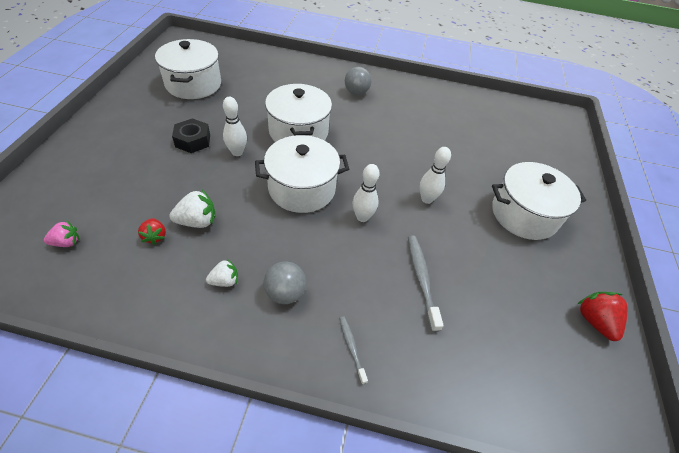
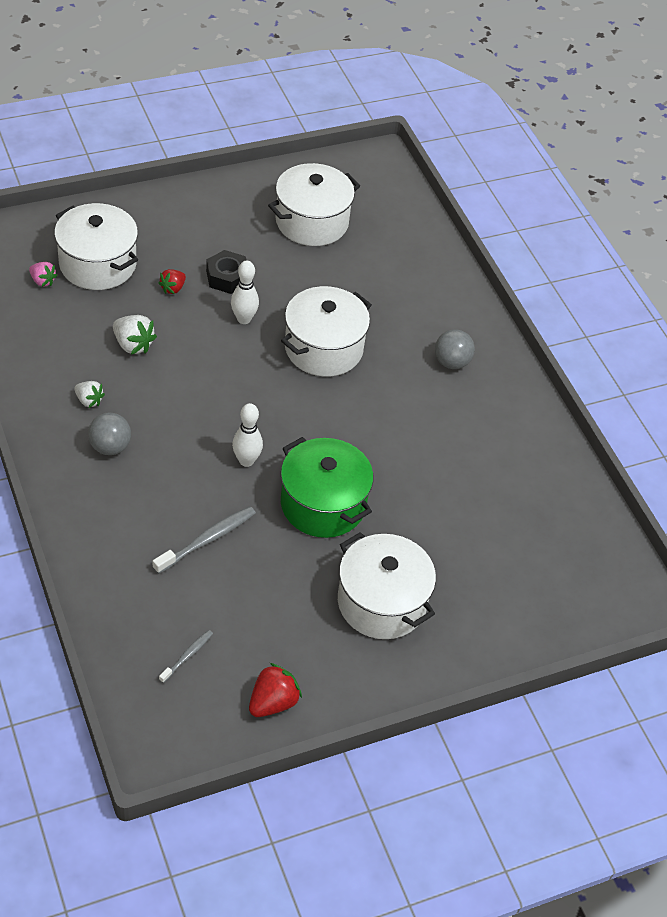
camera: 55 degrees right, 0 degrees up
(155, 236) = (94, 328): red strawberry -> red strawberry (173, 288)
(302, 188) = (241, 395): white pot -> white pot (97, 264)
(351, 348) = (93, 518): grey toothbrush -> grey toothbrush (187, 656)
(427, 199) = (323, 504): white bowling pin -> green pot

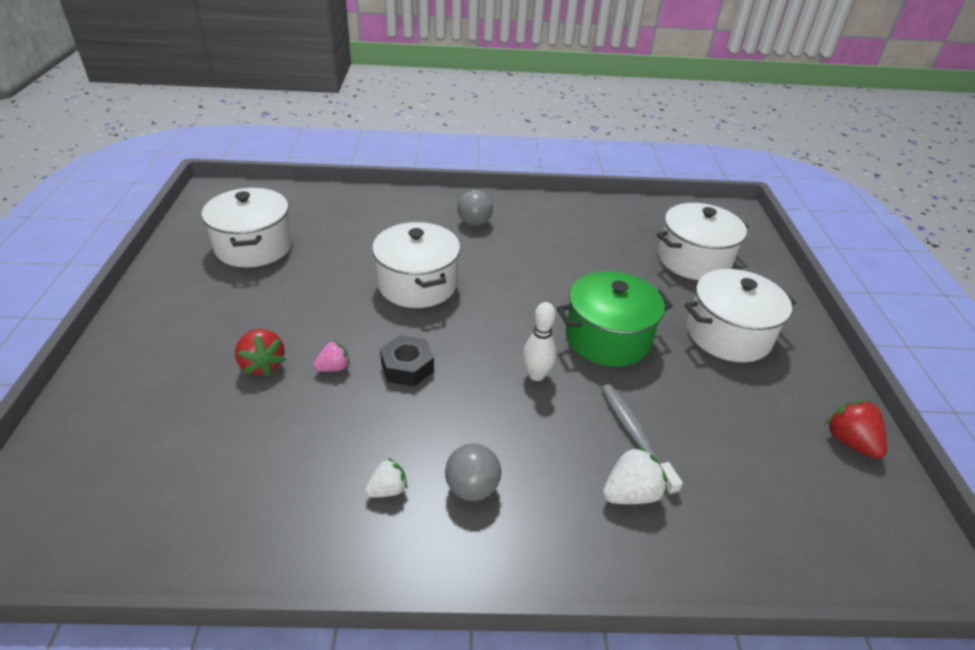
camera: 65 degrees left, 10 degrees down
(42, 281) = (149, 485): pink strawberry -> pink strawberry (333, 368)
(97, 264) = (169, 420): white pot -> white pot (694, 260)
(133, 345) = (323, 422): white strawberry -> white strawberry (630, 493)
(173, 288) = (262, 364): red strawberry -> red strawberry, size x1.53
(187, 656) = (794, 497): grey toothbrush -> none
(227, 277) = (280, 319): black nut -> black nut (407, 367)
(244, 319) = (345, 324): white bowling pin -> none

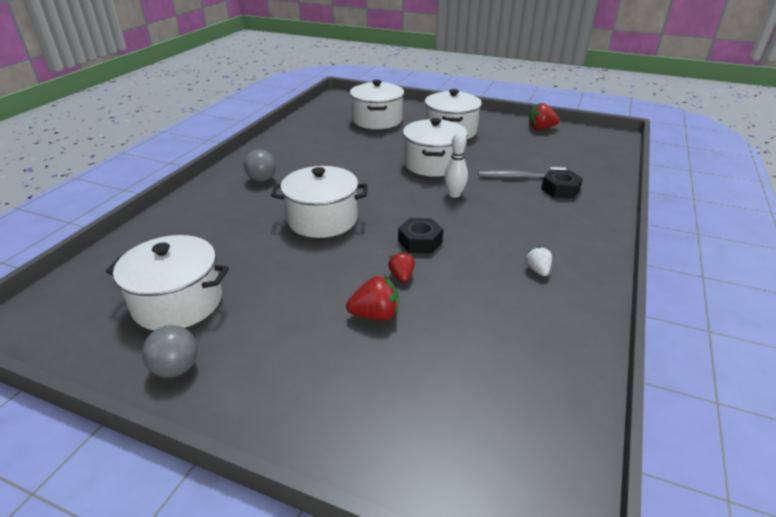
camera: 65 degrees left, 5 degrees down
(333, 368) = (401, 276): pink strawberry -> red strawberry
(472, 488) = (544, 238): grey ball -> grey ball (176, 368)
(607, 338) = (433, 164): green pot -> white pot
(630, 493) = (560, 189): white strawberry -> black nut

